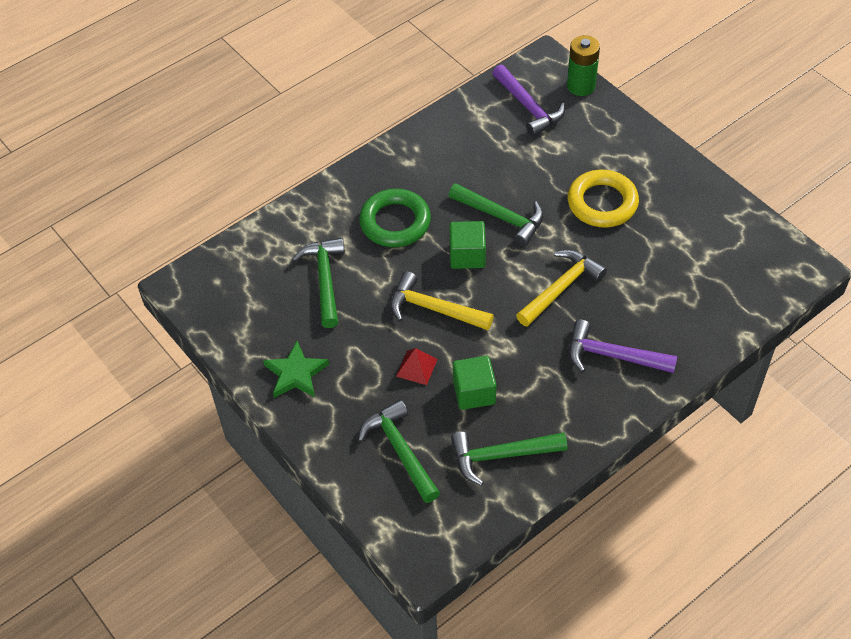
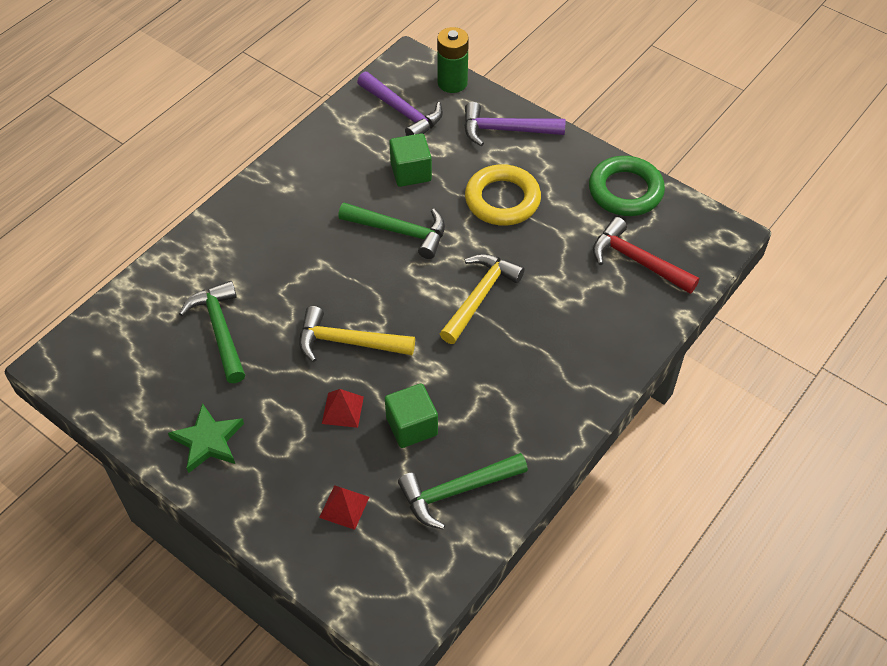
camera: 15 degrees left, 0 degrees up
(395, 222) = (285, 255): green ring -> green ring (625, 191)
(400, 451) = (344, 507): green hammer -> red pyramid
(467, 255) = (372, 278): green cube -> green cube (411, 172)
(613, 356) = (551, 360): purple hammer -> purple hammer (506, 130)
(715, 279) = (637, 261): none -> red hammer

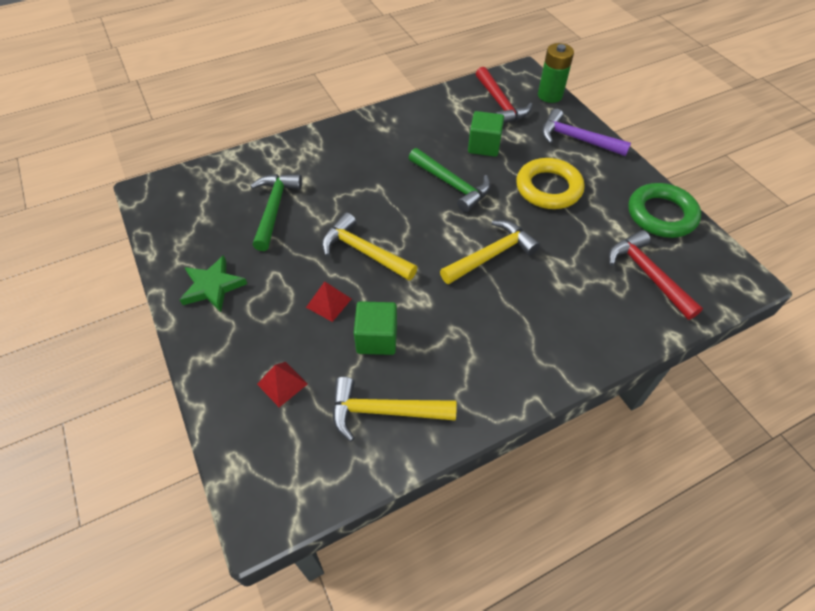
camera: 25 degrees right, 0 degrees up
(402, 112) = (500, 104): purple hammer -> red hammer
(457, 491) = (384, 411): green hammer -> yellow hammer

